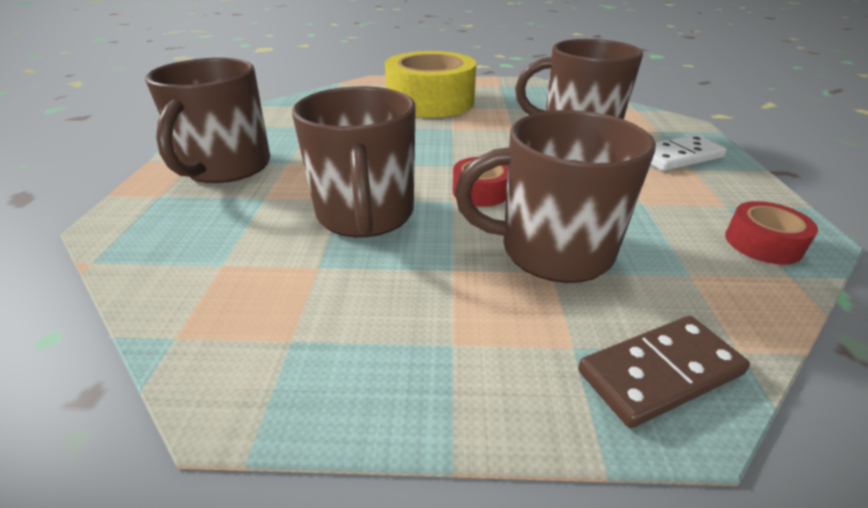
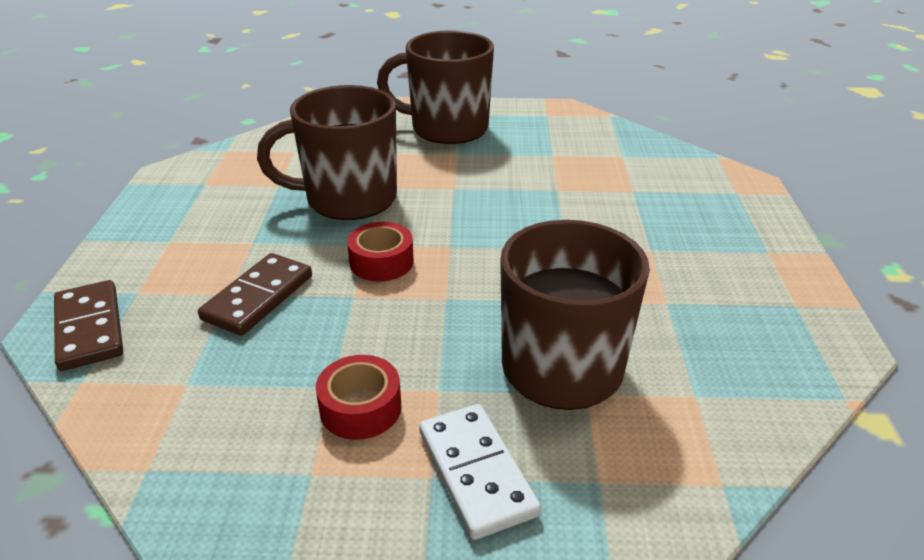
camera: 90 degrees right, 0 degrees up
(430, 101) = (669, 230): yellow tape -> none
(552, 250) = (258, 297): brown mug -> brown domino
(762, 243) = (211, 471): red tape -> red tape (360, 408)

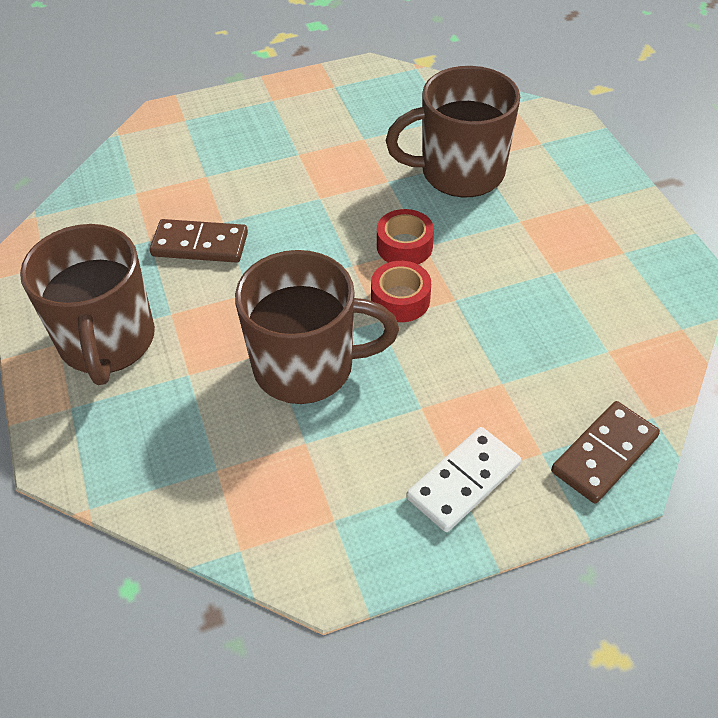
camera: 110 degrees left, 15 degrees up
(258, 297) = (494, 358): brown domino -> brown domino (200, 244)
(348, 199) = (307, 366): brown mug -> brown mug turned 60 degrees counterclockwise
(360, 408) = (561, 250): red tape -> red tape (404, 246)
(476, 472) = (570, 186): white domino -> white domino (463, 481)

